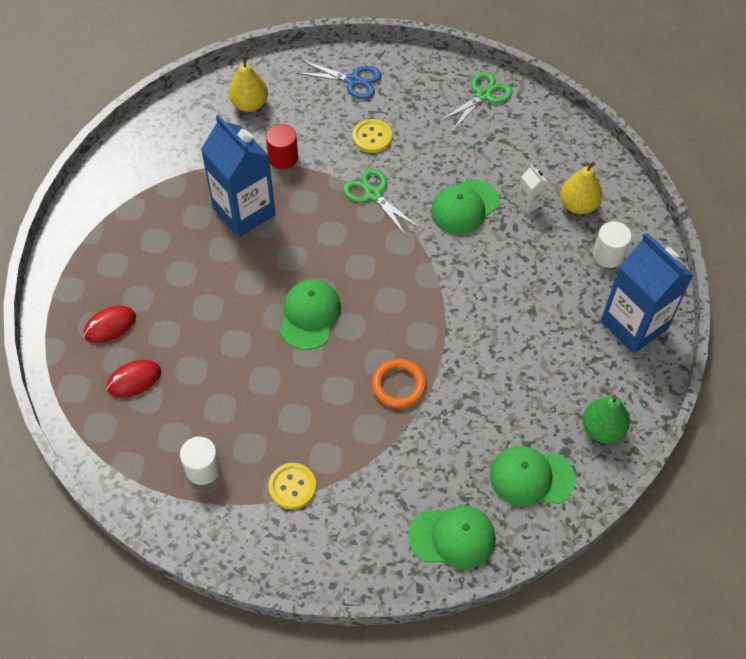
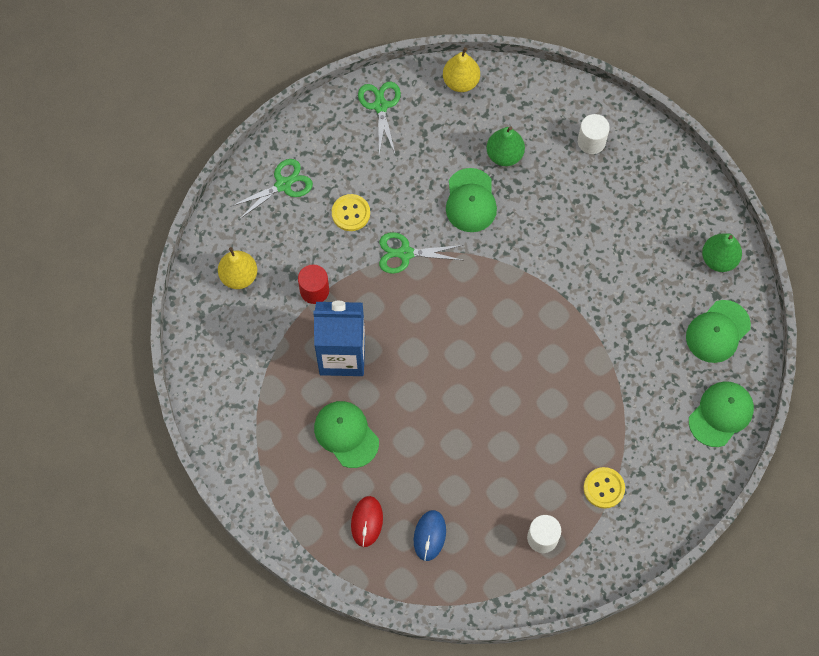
camera: 50 degrees left, 10 degrees up
(134, 380) = (429, 536): red mouse -> blue mouse
(310, 315) = (475, 376): green cap -> green cap (346, 434)
(353, 81) = (283, 185): blue scissors -> green scissors
(398, 385) = (581, 360): orange ring -> none
(529, 203) = (504, 155): white carton -> green pear
(578, 205) = (534, 125): yellow pear -> yellow pear (461, 82)
(634, 325) = (659, 173): blue carton -> none

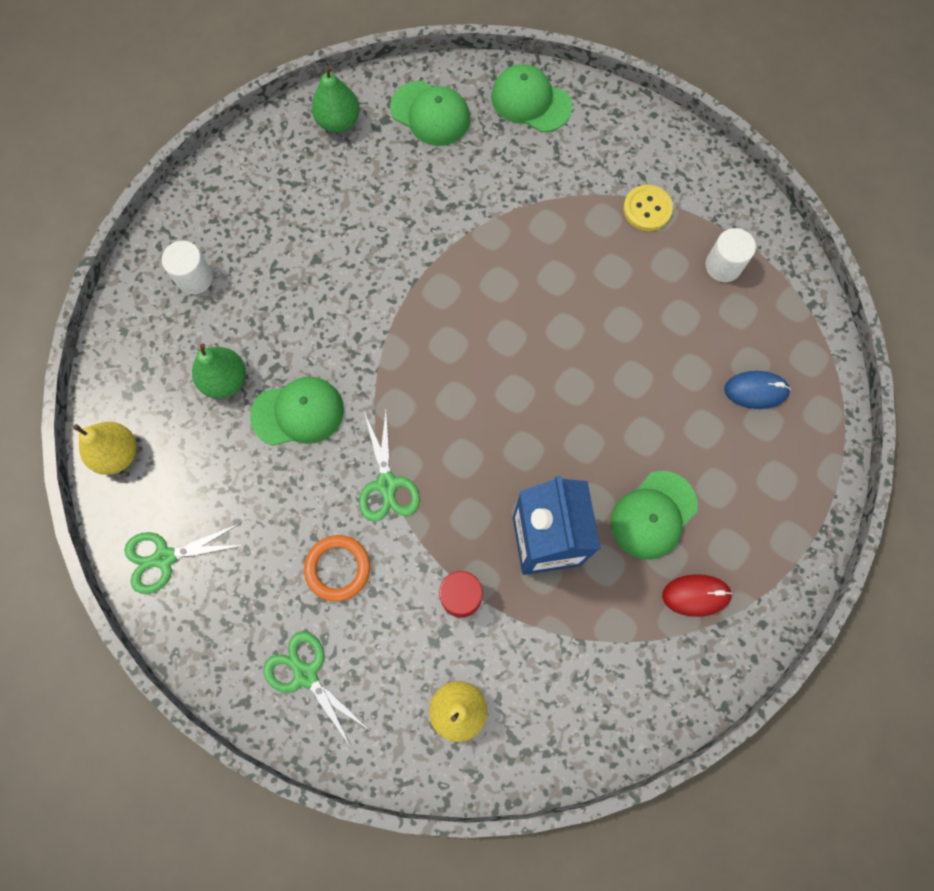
camera: 100 degrees left, 5 degrees up
(351, 213) = (338, 568): yellow button -> orange ring
(367, 522) = (759, 468): red mouse -> red mouse (696, 595)

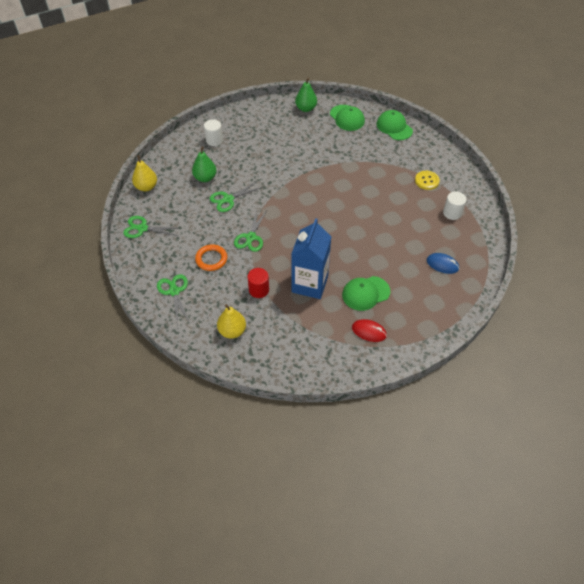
camera: 25 degrees right, 20 degrees down
(298, 412) = (228, 199): green cap -> green scissors

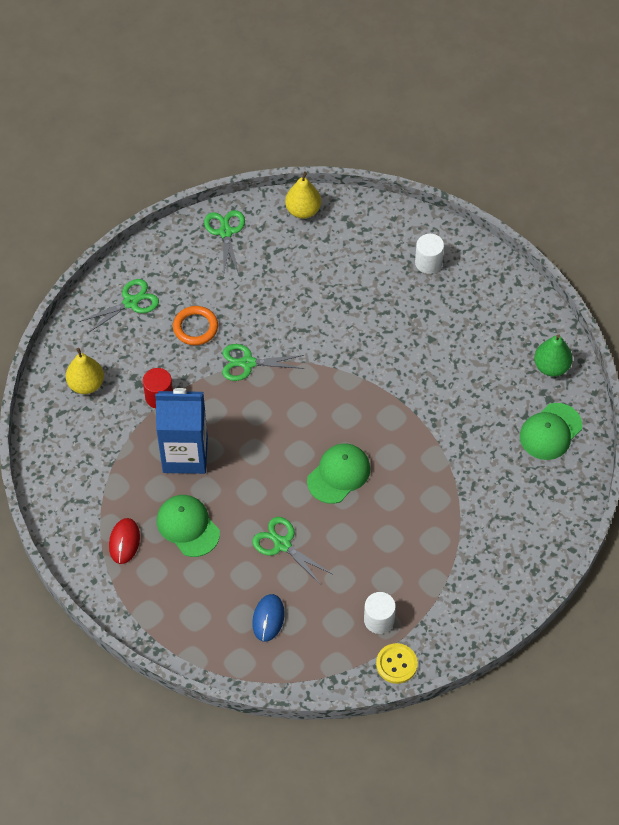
camera: 75 degrees right, 5 degrees up
(205, 178) = (344, 275): green pear -> none
(228, 199) = (311, 316): green scissors -> green scissors (282, 544)
(394, 127) = (553, 506): green cap -> green cap (339, 474)
(427, 181) = (439, 574): yellow button -> yellow button (396, 664)

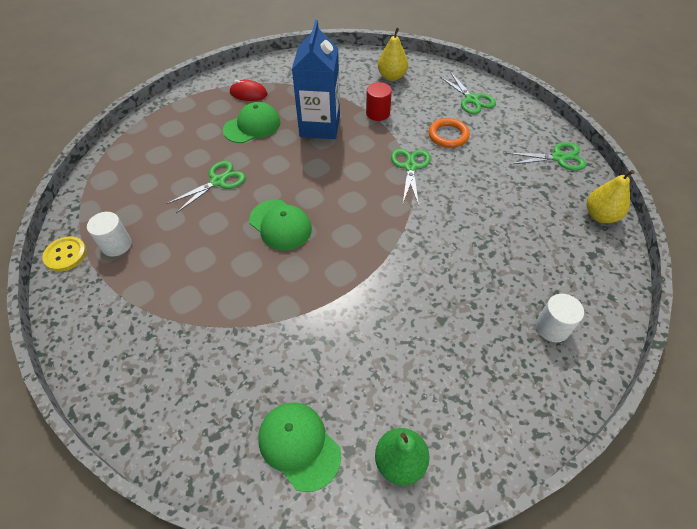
camera: 95 degrees right, 5 degrees down
(268, 618) = (151, 169): blue mouse -> none

